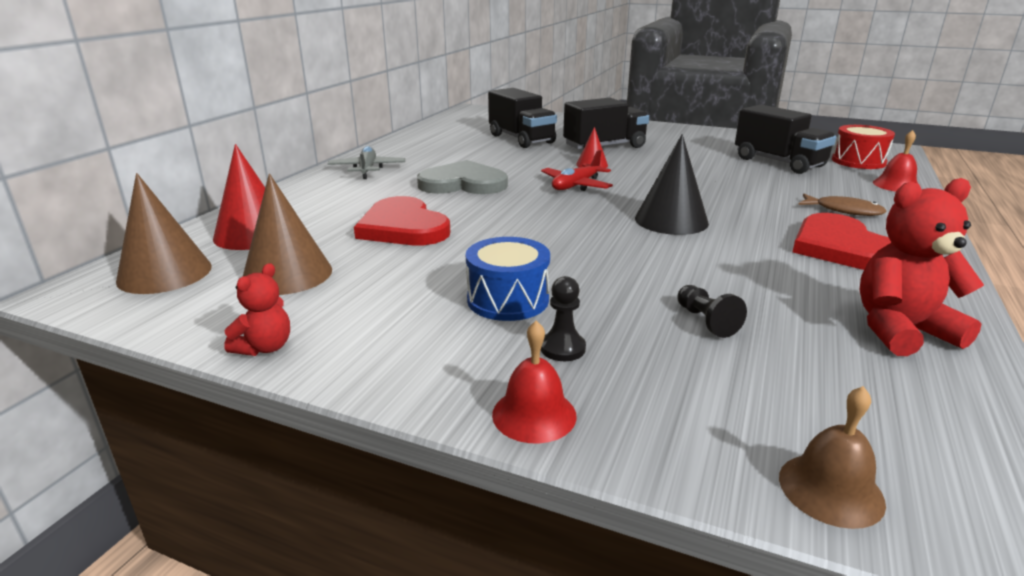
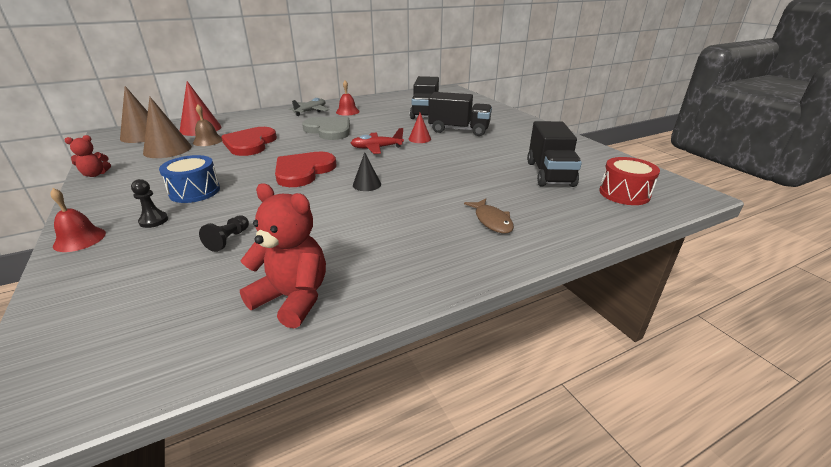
camera: 40 degrees right, 5 degrees up
(671, 220) = (366, 184): black cone -> black cone, size x0.55
(831, 489) = (56, 331): brown bell -> brown bell (208, 141)
(841, 247) = (413, 240): red heart -> red heart (303, 171)
(896, 185) = (598, 221): red bell -> red bell (347, 111)

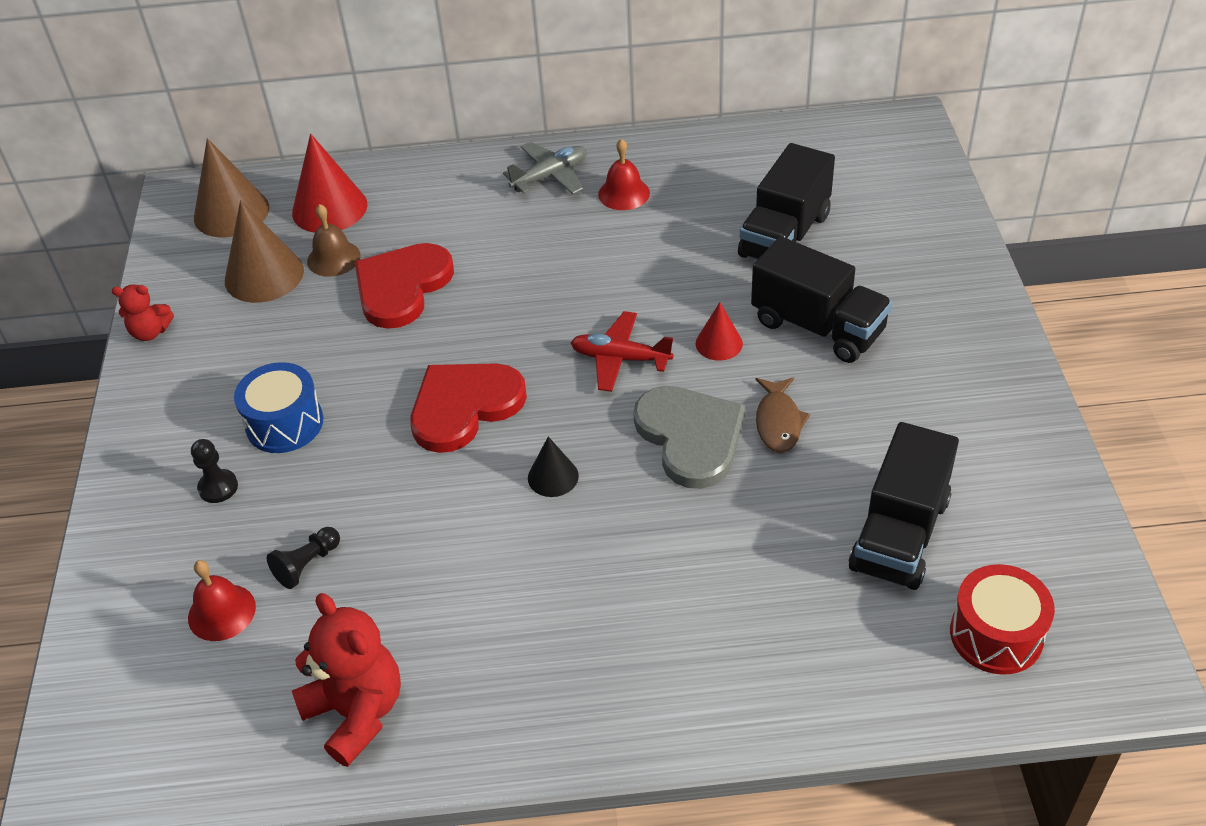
camera: 25 degrees right, 15 degrees up
(79, 239) = (123, 504): red bell -> red bell (221, 612)
(329, 130) = (558, 267): grey heart -> grey heart (690, 437)
(492, 221) = (706, 637): brown fish -> brown fish (778, 422)

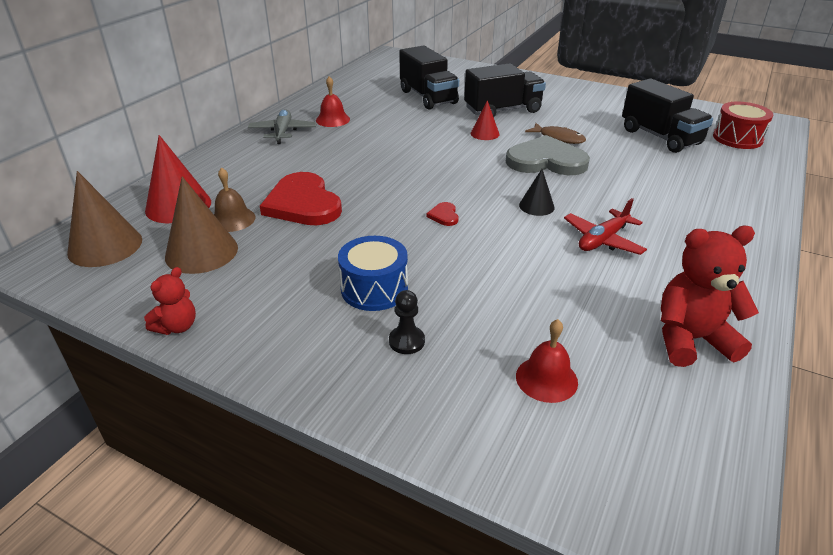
camera: 60 degrees left, 10 degrees down
(307, 565) = (531, 320): black pawn -> none
(464, 406) = (444, 215): red heart -> red heart, size x0.40
(620, 359) = (463, 159): red plane -> red plane (603, 240)

